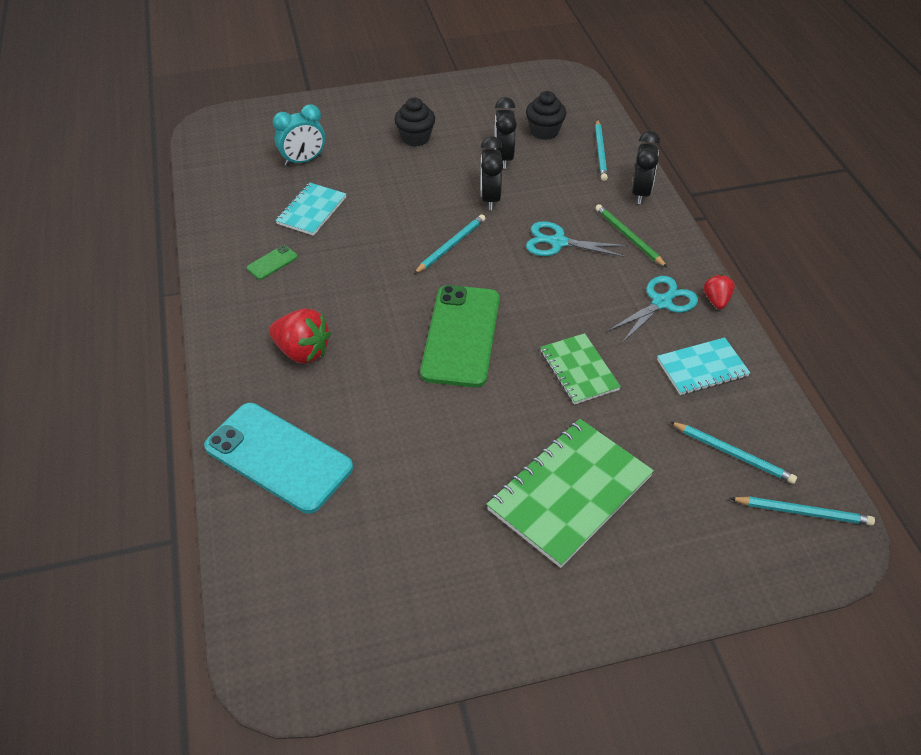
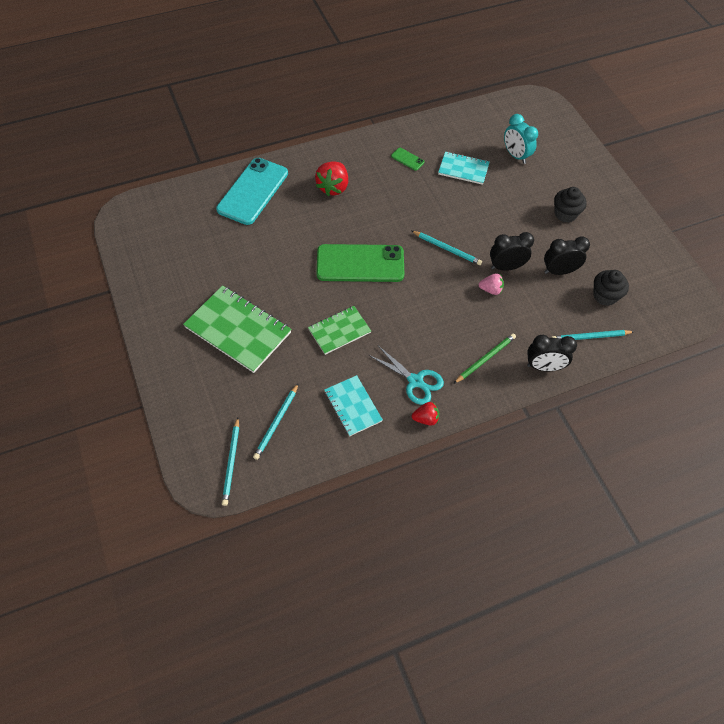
camera: 80 degrees right, 10 degrees up
(524, 217) = (491, 290): none -> pink strawberry
(558, 242) = (467, 313): turquoise scissors -> none

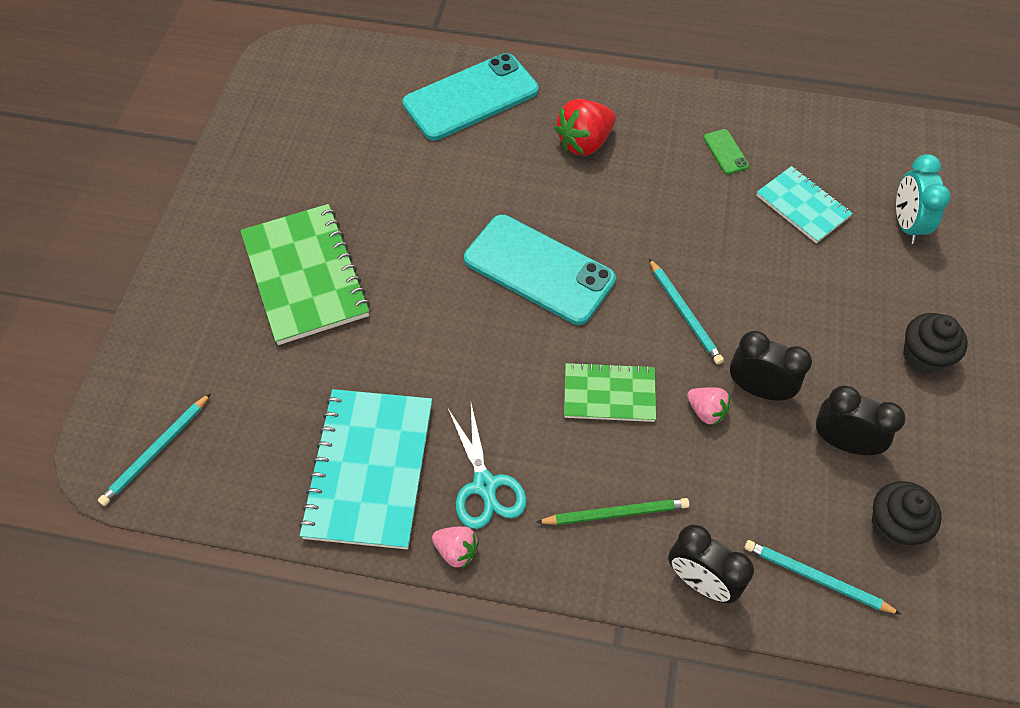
camera: 35 degrees right, 0 degrees up
(276, 423) = (253, 431): turquoise pencil -> none
(339, 331) = (435, 350): green notebook -> green notebook (609, 394)
(353, 406) = (369, 469): turquoise notebook -> turquoise notebook, size x1.69
(360, 263) = (539, 269): green phone -> turquoise phone
(426, 419) = (456, 551): red strawberry -> pink strawberry

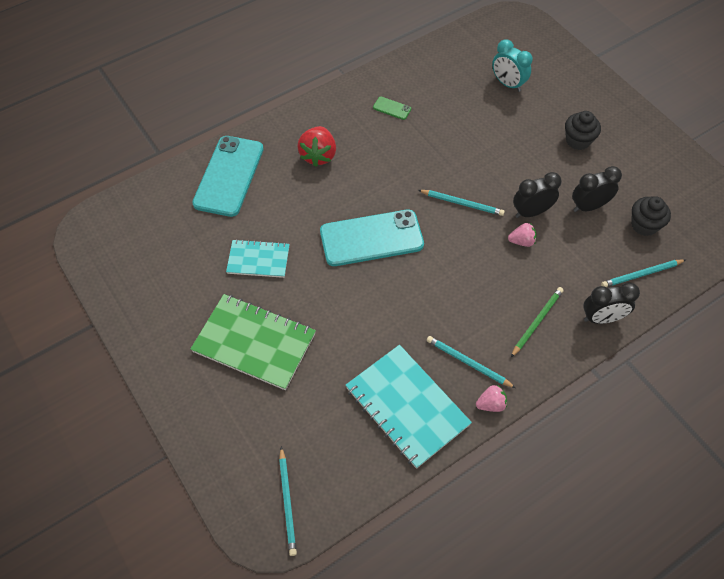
camera: 45 degrees left, 0 degrees up
(485, 485) = (468, 363): turquoise scissors -> turquoise pencil
(609, 394) = (472, 270): green notebook -> none
(802, 206) = (455, 109): turquoise notebook -> turquoise notebook (258, 260)

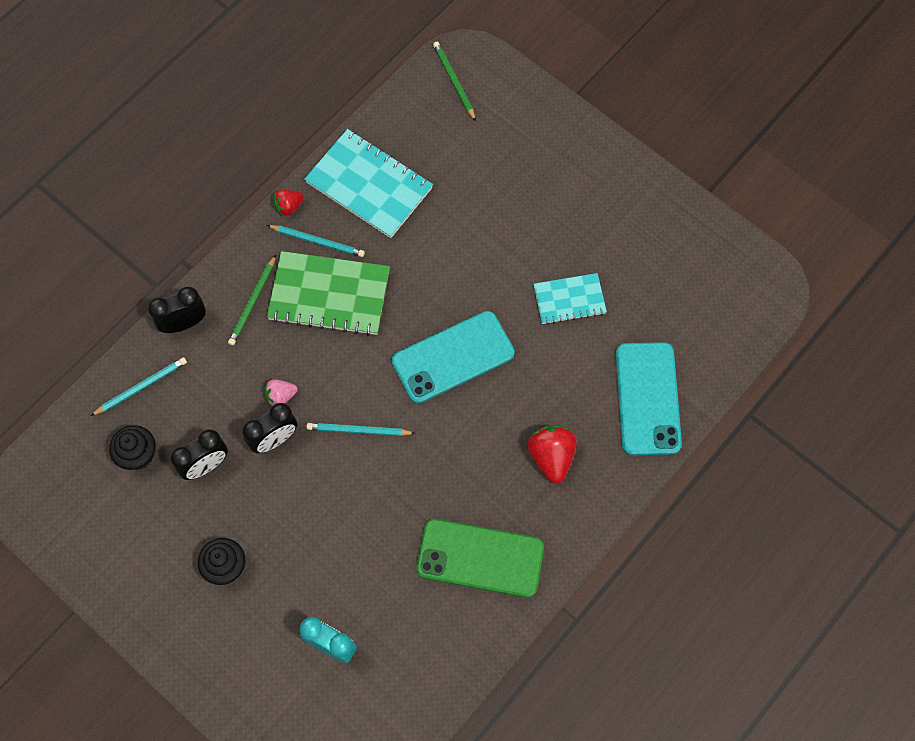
camera: 165 degrees right, 10 degrees up
(254, 343) = (537, 210): green notebook -> green notebook (329, 295)
(287, 502) = (454, 81): turquoise pencil -> green pencil
(392, 108) = (480, 558): green phone -> green phone, size x2.46
(491, 404) = (288, 207): pink strawberry -> red strawberry

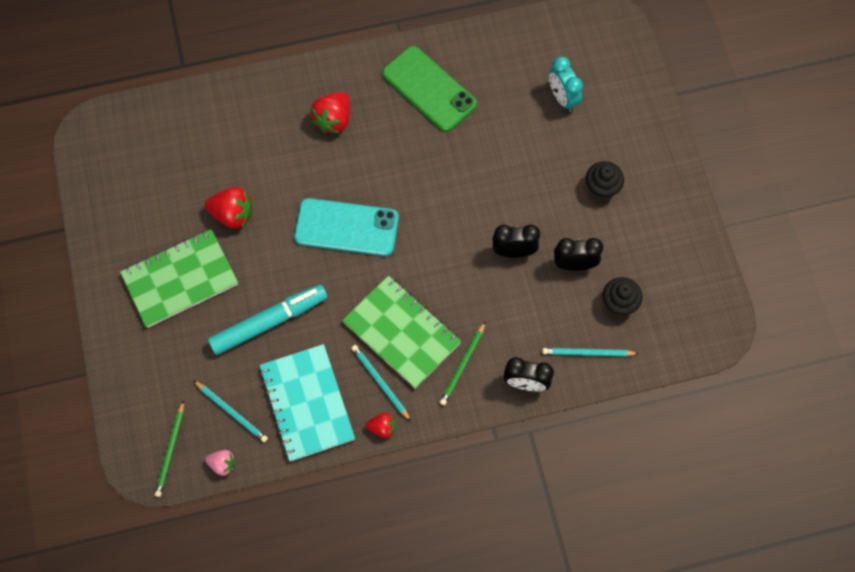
camera: 145 degrees left, 0 degrees up
(253, 302) = (463, 365): green pencil -> green pencil turned 150 degrees clockwise
(280, 396) = (489, 279): pink strawberry -> pink strawberry (222, 464)
(358, 430) = (450, 219): turquoise pencil -> turquoise pencil (232, 412)
(456, 228) = (269, 322): none -> turquoise marker
(565, 213) = (180, 279): none -> green notebook
(569, 300) = (233, 214): turquoise notebook -> red strawberry
(648, 398) = (239, 115): turquoise phone -> none

